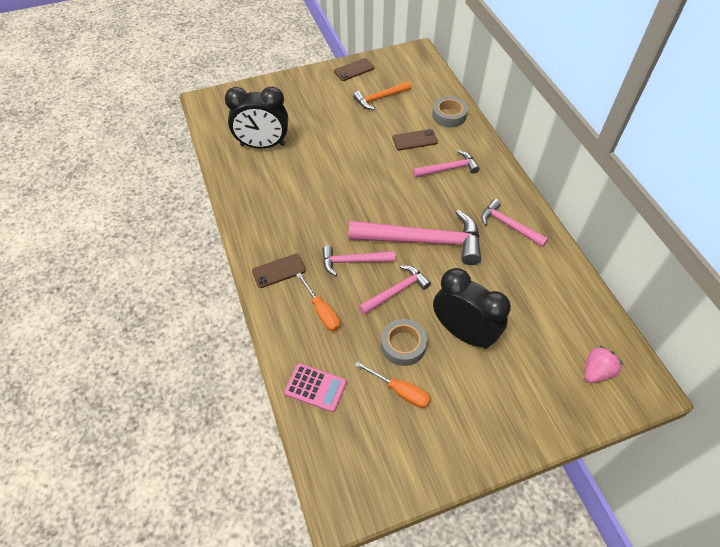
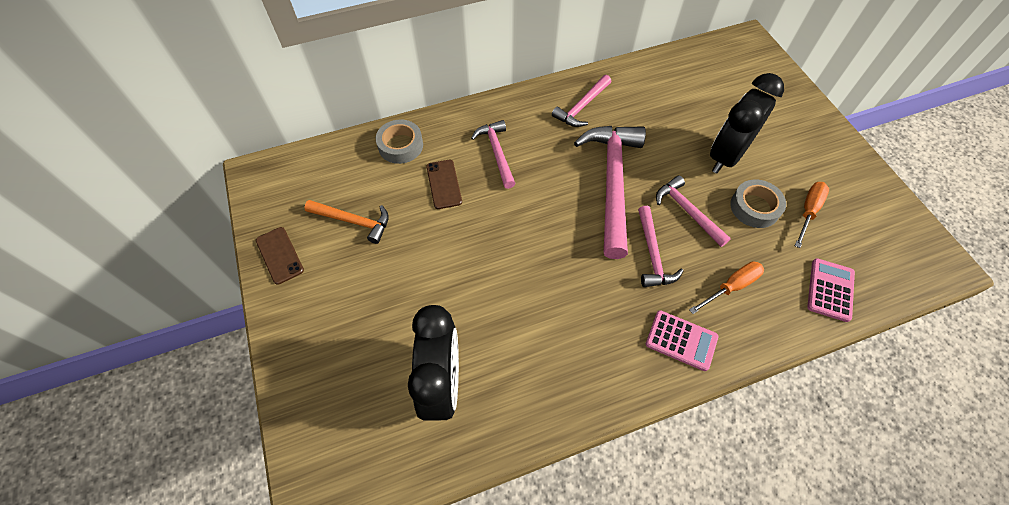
camera: 90 degrees left, 5 degrees up
(278, 271) = (681, 340): brown phone -> pink calculator
(380, 98) = (353, 221): orange hammer -> orange hammer turned 45 degrees counterclockwise
(596, 371) = (742, 67): pink strawberry -> none

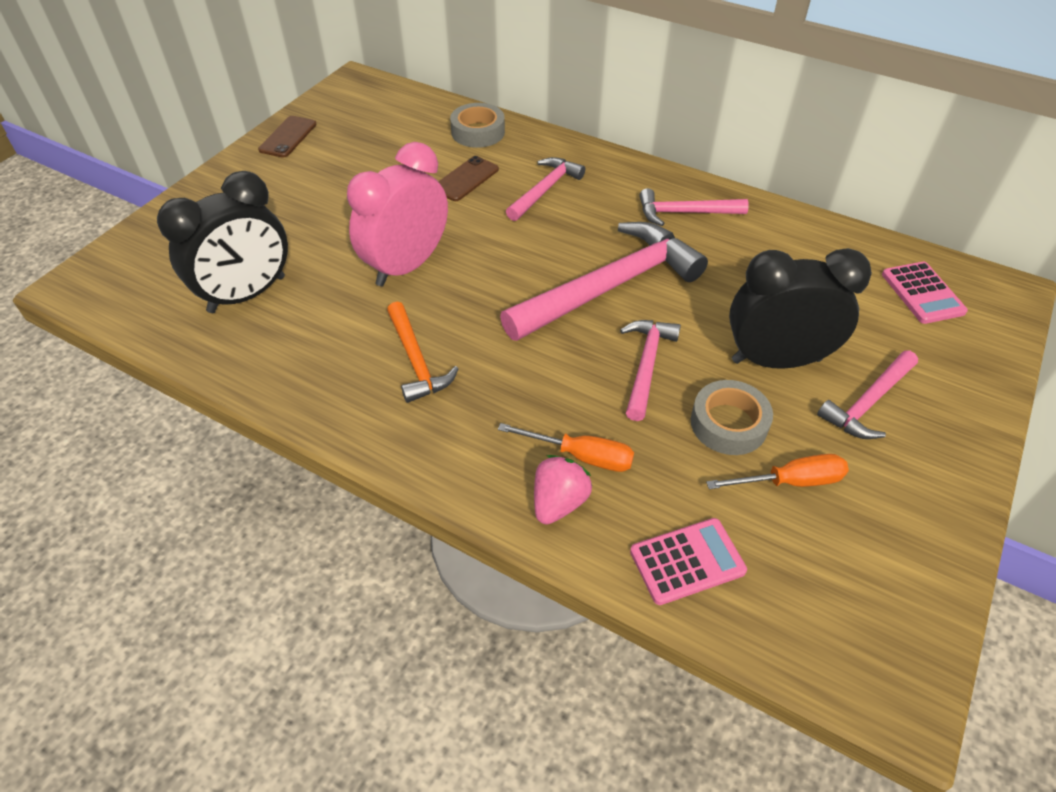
camera: 50 degrees right, 10 degrees down
(353, 221) = (364, 153): orange hammer -> orange hammer (416, 361)
(500, 271) = (407, 266): none -> pink clock
(652, 254) = (550, 365): pink hammer -> pink hammer (867, 402)
(681, 340) = (459, 445): pink calculator -> pink calculator (922, 293)
(756, 320) = (559, 502): none -> pink strawberry

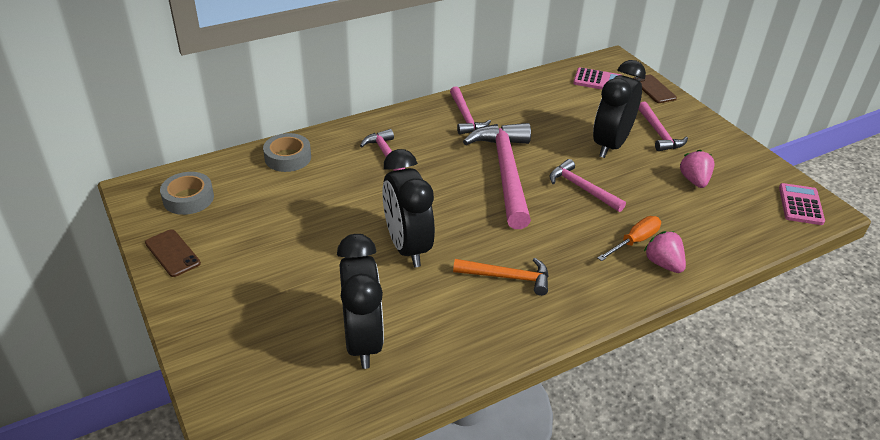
camera: 60 degrees left, 10 degrees down
(407, 266) = (407, 247): pink clock -> black clock
(466, 179) = (338, 184): brown phone -> brown phone (654, 89)
(684, 213) = (465, 117): pink hammer -> pink hammer turned 45 degrees counterclockwise
(687, 561) = (726, 236): pink calculator -> pink calculator (800, 205)
(728, 424) = (644, 181): grey tape -> grey tape (188, 198)
(790, 481) = (694, 180): orange screwdriver -> pink strawberry

